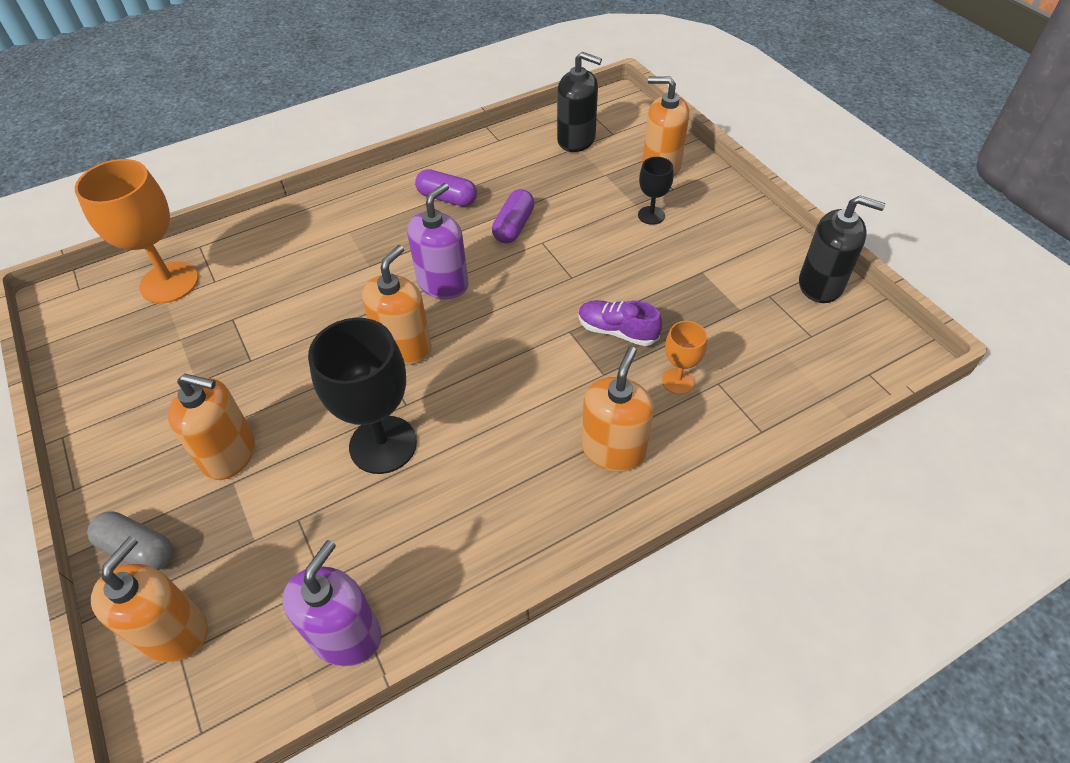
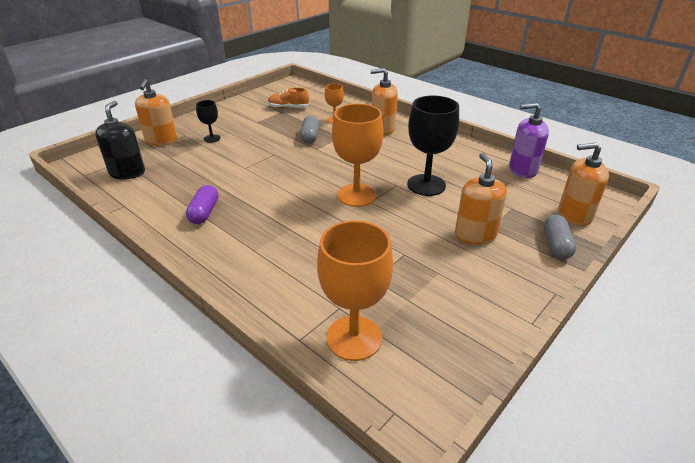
camera: 110 degrees left, 15 degrees down
(404, 347) = (356, 195): orange soap dispenser -> orange goblet
(443, 283) = (296, 194): purple soap dispenser -> none
(514, 226) = (232, 180): purple capsule -> none
(617, 331) = (310, 136): purple shoe -> grey capsule
(756, 322) = (288, 107): none -> orange shoe
(820, 285) = (257, 97): black soap dispenser -> none

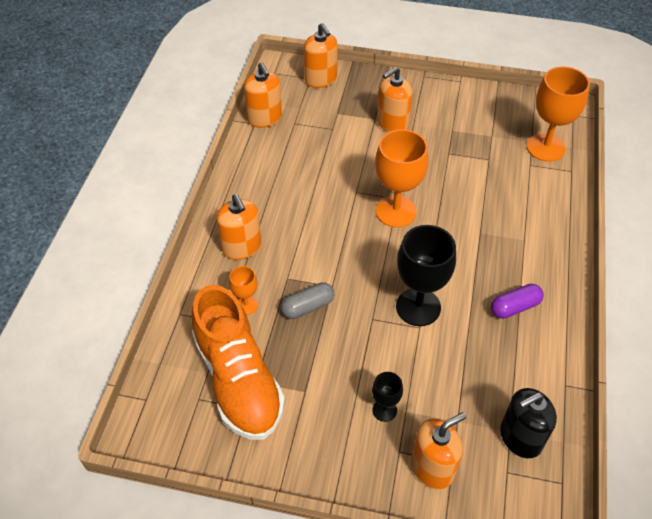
camera: 120 degrees left, 15 degrees up
(288, 107) = (238, 380): orange shoe -> orange shoe, size x2.27
(426, 185) = (341, 171): black goblet -> black goblet (418, 307)
(522, 170) = (264, 118): purple soap dispenser -> orange soap dispenser
(556, 245) = (370, 83): grey capsule -> none

